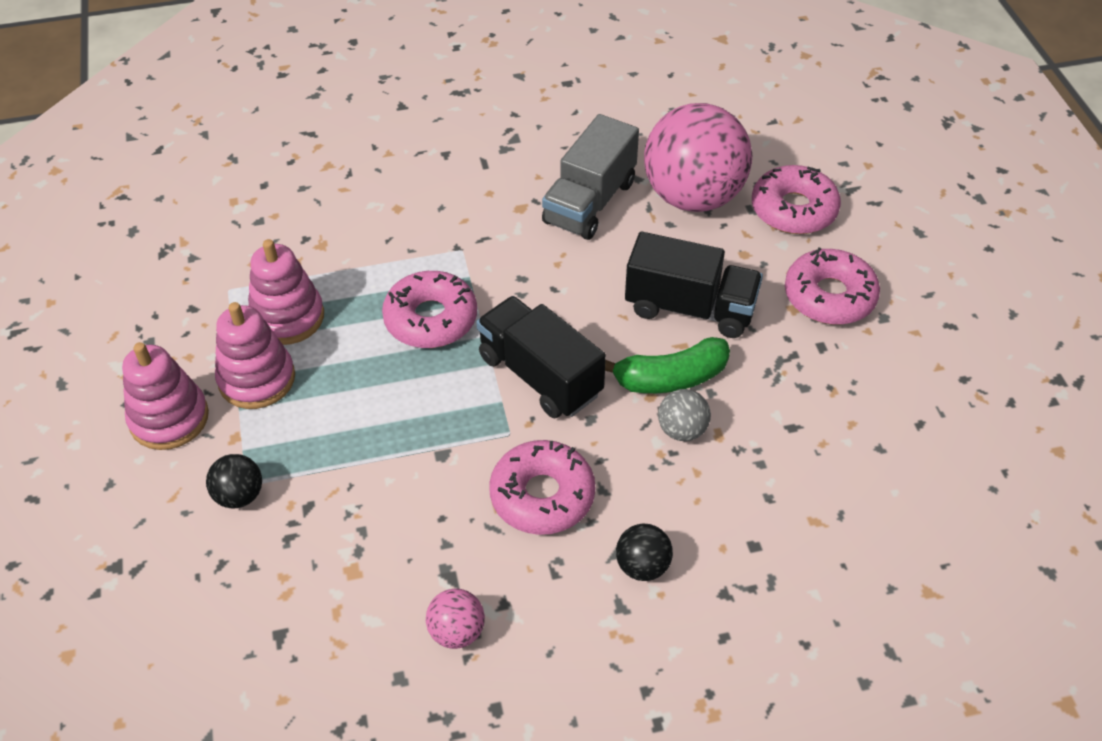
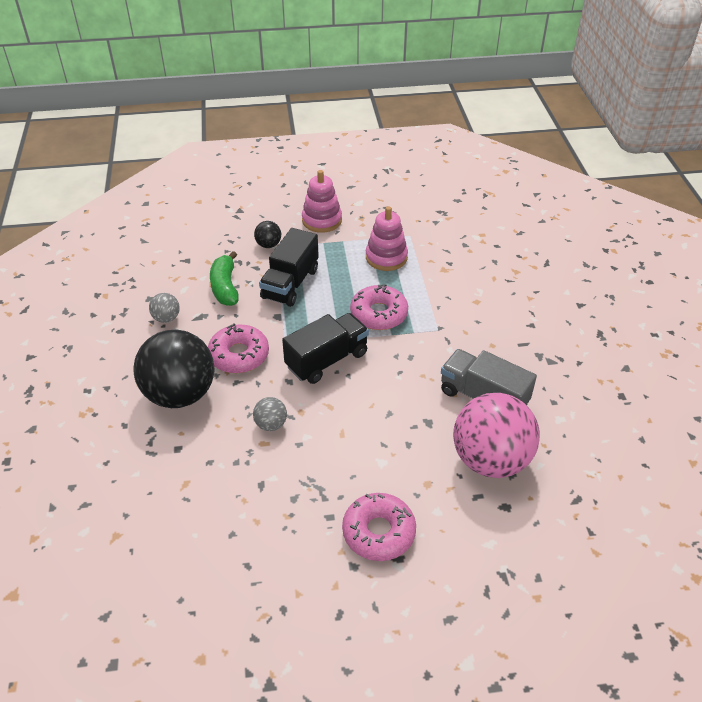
camera: 95 degrees right, 5 degrees down
(257, 379) = (343, 248): pink stacking toy -> none
(457, 631) = (166, 318): pink ball -> grey ball
(642, 566) = (180, 394): black ball -> black ball, size x2.36
(671, 378) = (314, 424): green banana -> green banana (225, 287)
(690, 308) = (375, 442): black truck -> black truck (290, 283)
(793, 210) = (476, 526): pink donut -> none

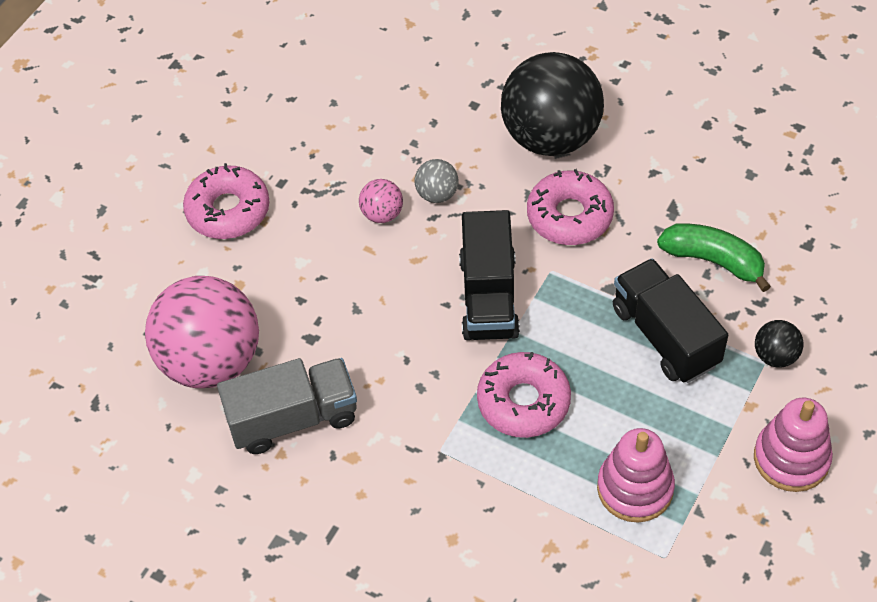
camera: 130 degrees right, 10 degrees up
(166, 318) = (695, 175): grey ball -> none
(309, 443) = (382, 214): none -> pink ball

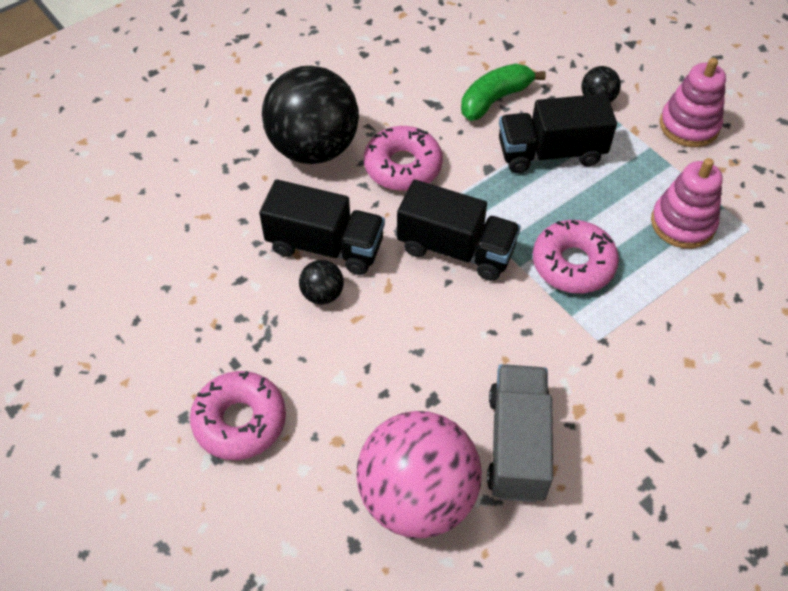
camera: 70 degrees left, 0 degrees up
(382, 214) = (322, 294): pink ball -> black ball
(437, 194) = (325, 246): grey ball -> black truck

